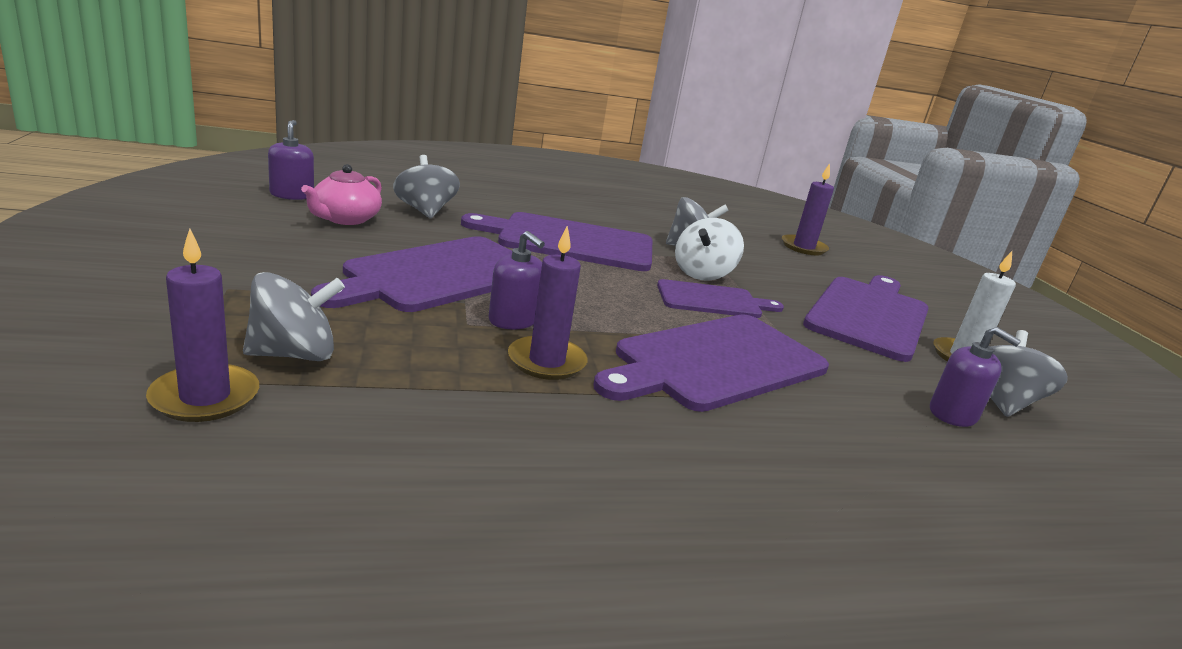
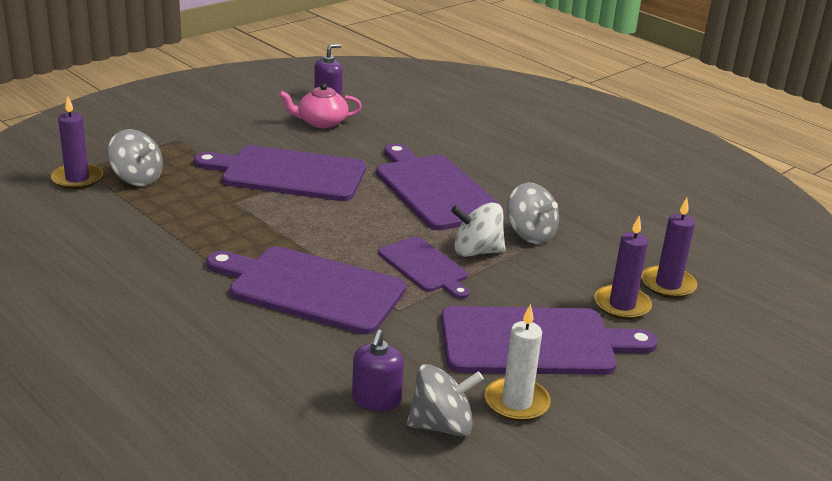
camera: 60 degrees right, 5 degrees up
(425, 211) = (386, 133): grey spinning top -> none
(513, 320) = (263, 212): purple soap dispenser -> none
(546, 361) = (224, 237): purple candle -> purple candle (622, 305)

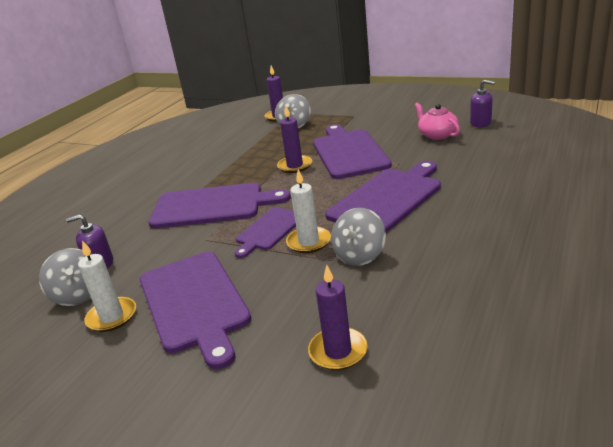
camera: 75 degrees right, 0 degrees up
(311, 289) = (212, 206): purple cutting board -> purple cutting board turned 90 degrees clockwise
(476, 251) = (309, 242): white spinning top -> white candle
(622, 305) = (278, 332): purple candle -> purple candle (295, 166)

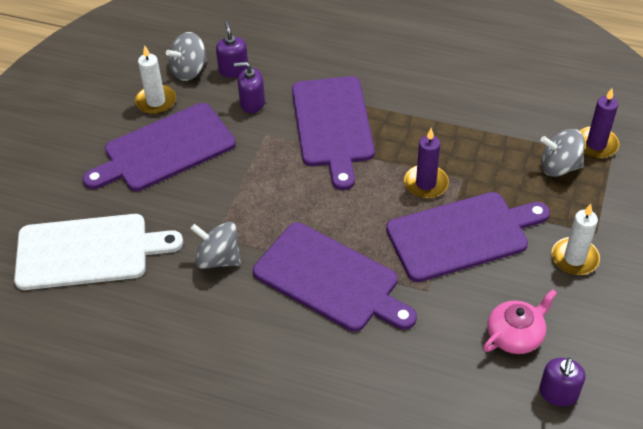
camera: 80 degrees right, 20 degrees up
(157, 249) = (252, 103): none -> purple soap dispenser
(269, 230) = (275, 181): purple cutting board -> none
(309, 242) = (249, 216): white candle -> white candle (574, 258)
(338, 351) = (88, 251): purple candle -> white cutting board

